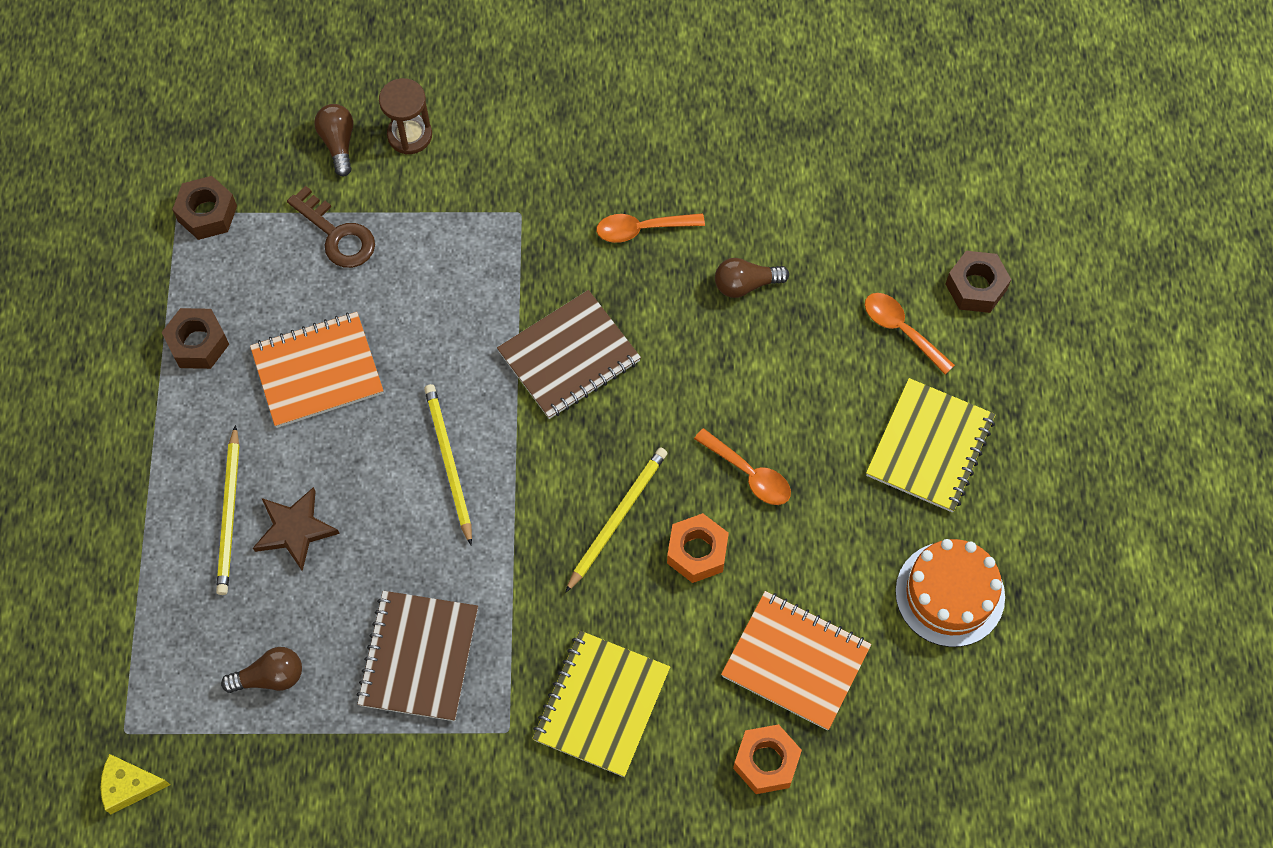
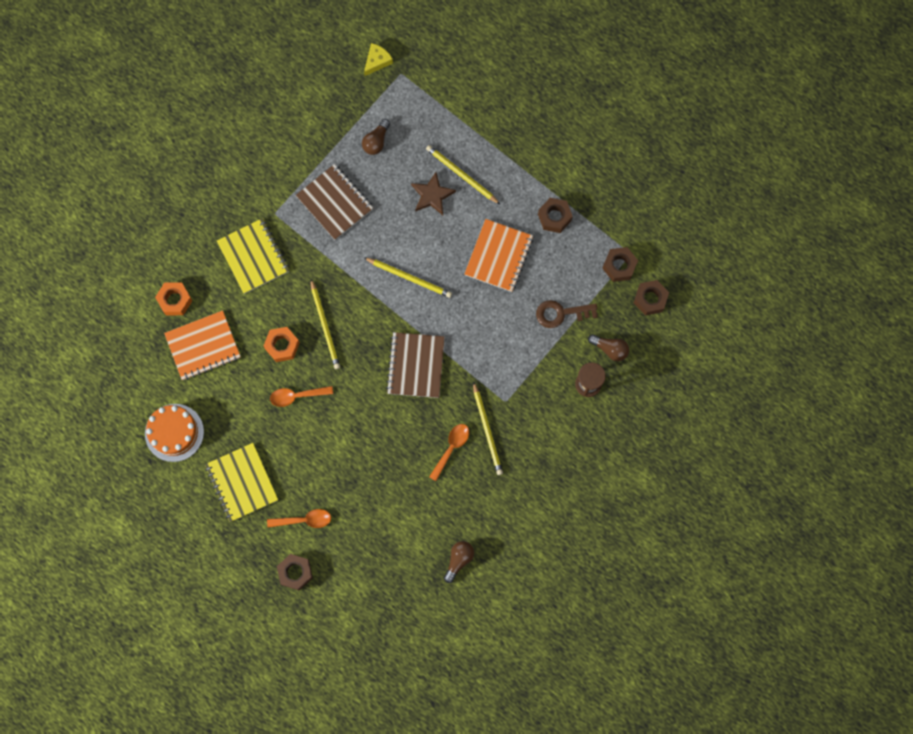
camera: 130 degrees right, 10 degrees up
(226, 145) = (650, 299): none -> brown nut
(579, 205) = (487, 430): none -> yellow pencil
(746, 284) = (385, 471): brown light bulb -> brown light bulb (458, 560)

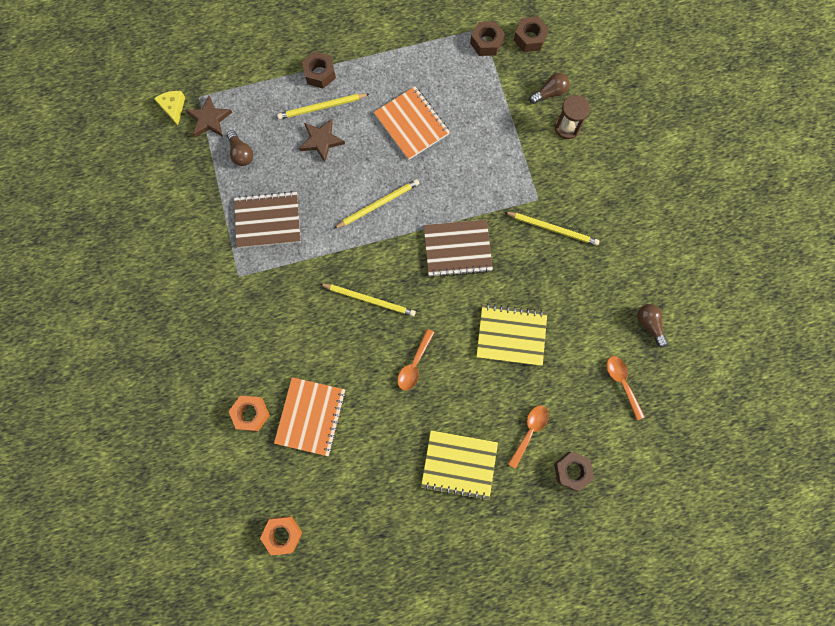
camera: 55 degrees left, 0 degrees up
(174, 432) = (371, 495): orange cake -> none
(253, 257) = (263, 319): yellow notebook -> yellow notebook (511, 335)
(282, 346) = (360, 347): orange nut -> orange nut (283, 534)
(387, 96) = (209, 119): none -> brown star
(415, 365) = (457, 249): brown notebook -> brown notebook turned 45 degrees counterclockwise
(451, 448) = (549, 267): orange spoon -> orange spoon (622, 383)
(554, 217) = (411, 62): brown nut -> brown nut (319, 73)
(561, 313) = (494, 109): brown key -> none

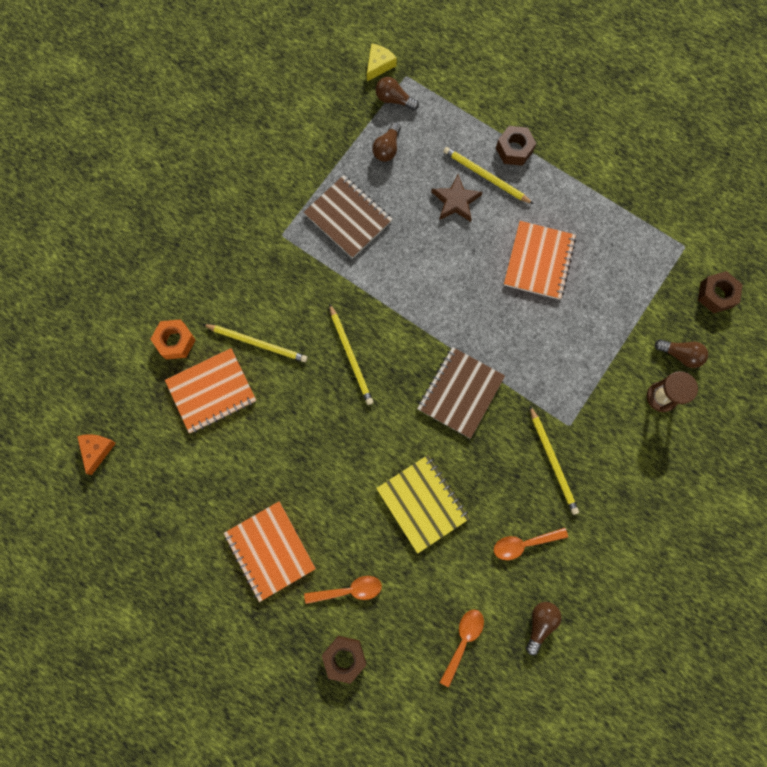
camera: 50 degrees right, 0 degrees up
(209, 119) = (394, 100): brown star -> brown light bulb
(283, 534) = (97, 450): orange nut -> orange cheese
(378, 204) = (441, 293): yellow pencil -> yellow pencil (257, 343)
(414, 364) = (326, 440): orange spoon -> orange spoon (524, 543)
(457, 249) = (460, 393): brown notebook -> brown notebook turned 75 degrees clockwise
(459, 465) = (270, 551): yellow notebook -> orange notebook
(486, 42) = (675, 261): brown nut -> none

